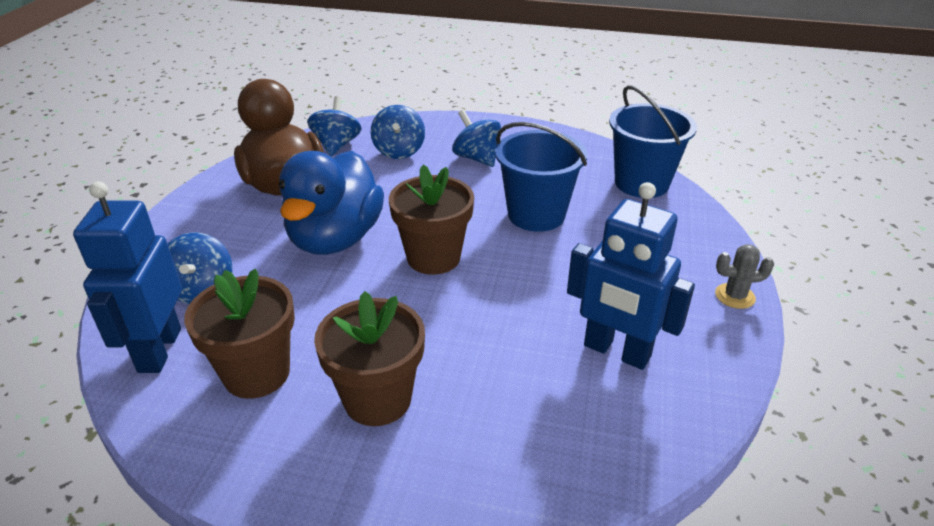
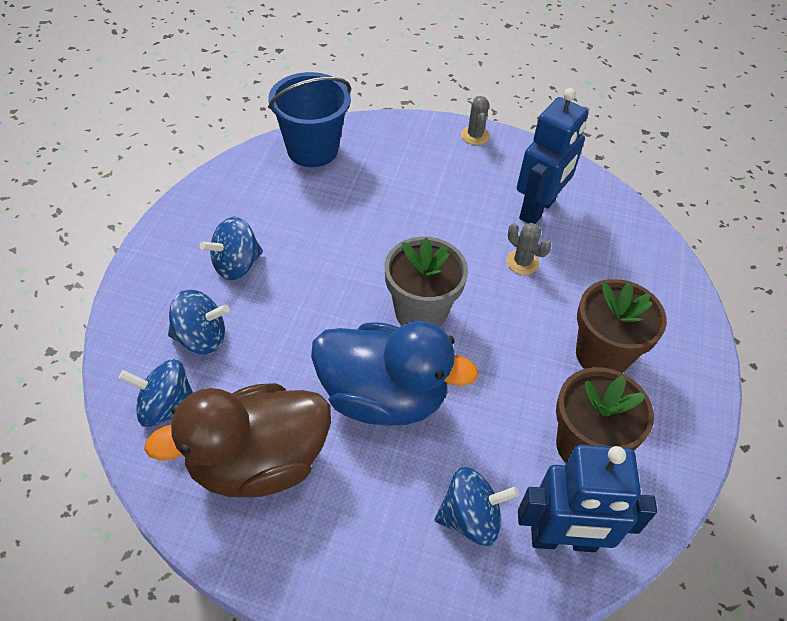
camera: 90 degrees left, 15 degrees up
(433, 257) = (420, 312): brown flower pot -> grey flower pot
(517, 333) = (522, 262): none -> grey cactus
(536, 215) = (356, 230): blue bucket -> none

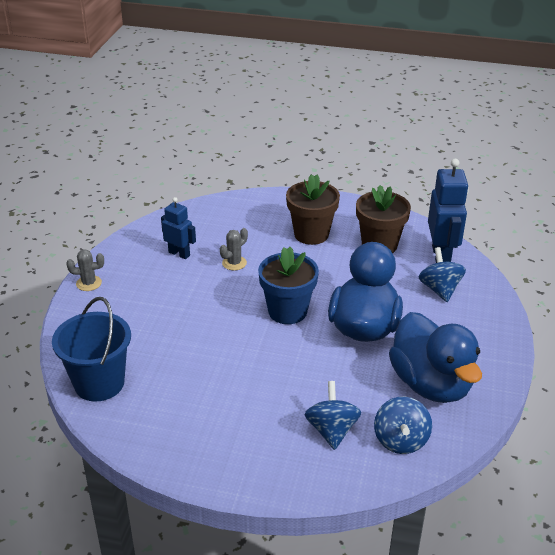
camera: 90 degrees left, 15 degrees down
(236, 265) = (250, 419): blue spinning top -> none
(258, 462) = (431, 384): brown duck -> blue duck
(420, 312) = (287, 311): grey flower pot -> blue flower pot
(538, 209) = (179, 254): blue robot -> blue robot, size x0.60

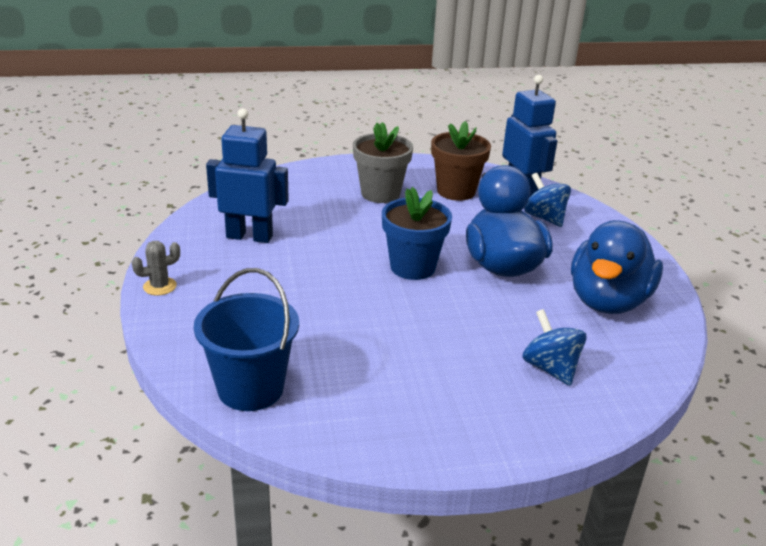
camera: 25 degrees left, 5 degrees down
(179, 254) = (249, 236): blue robot -> blue robot, size x1.67
(234, 263) = (319, 234): grey cactus -> none
(311, 234) = (380, 193): brown flower pot -> grey flower pot
(400, 440) = (624, 359): blue spinning top -> none
(431, 384) = (607, 301): blue duck -> blue duck turned 75 degrees clockwise

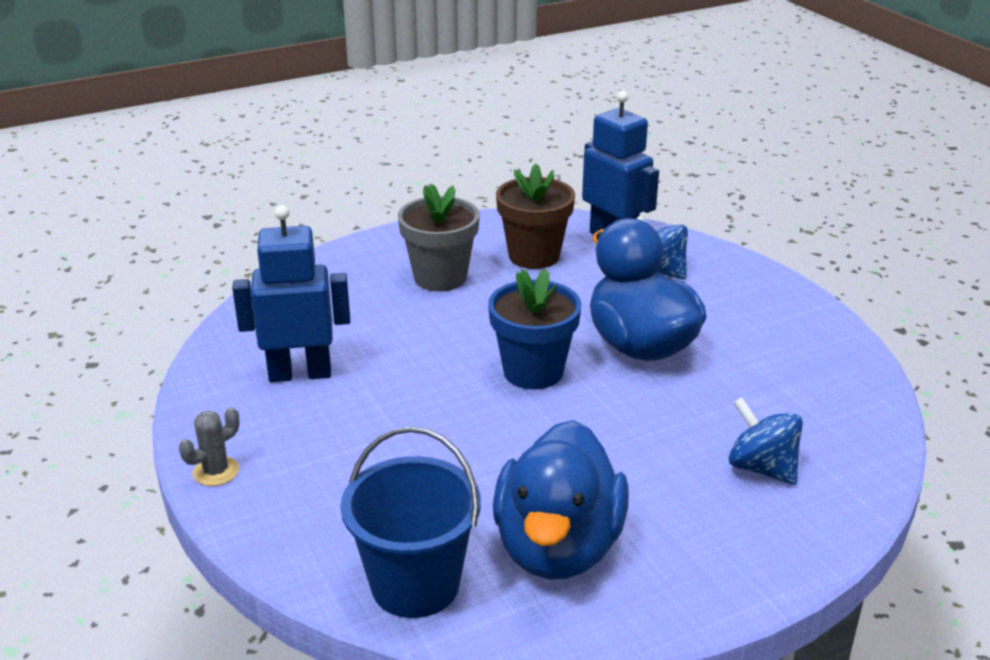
camera: 15 degrees left, 0 degrees up
(607, 301) = (784, 366): blue duck -> blue duck (558, 547)

